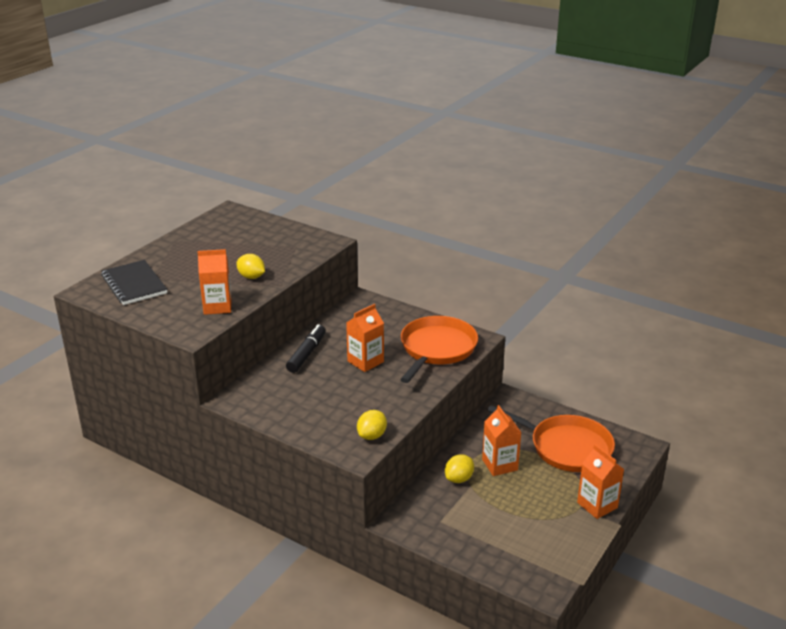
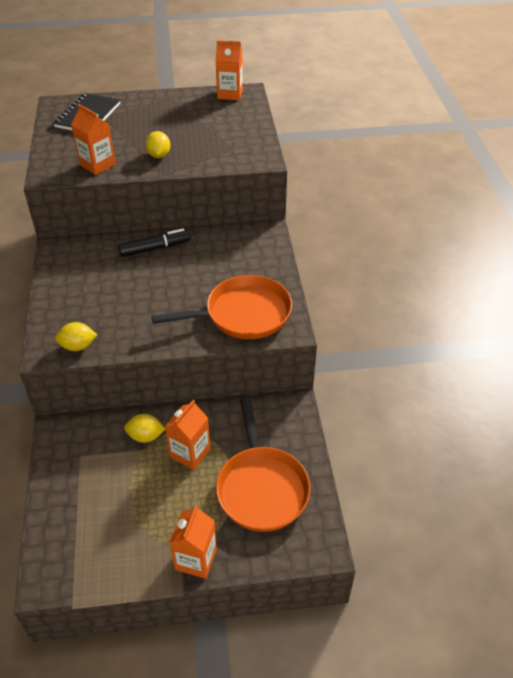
camera: 50 degrees right, 15 degrees up
(365, 361) = (178, 284): orange carton -> orange carton (230, 94)

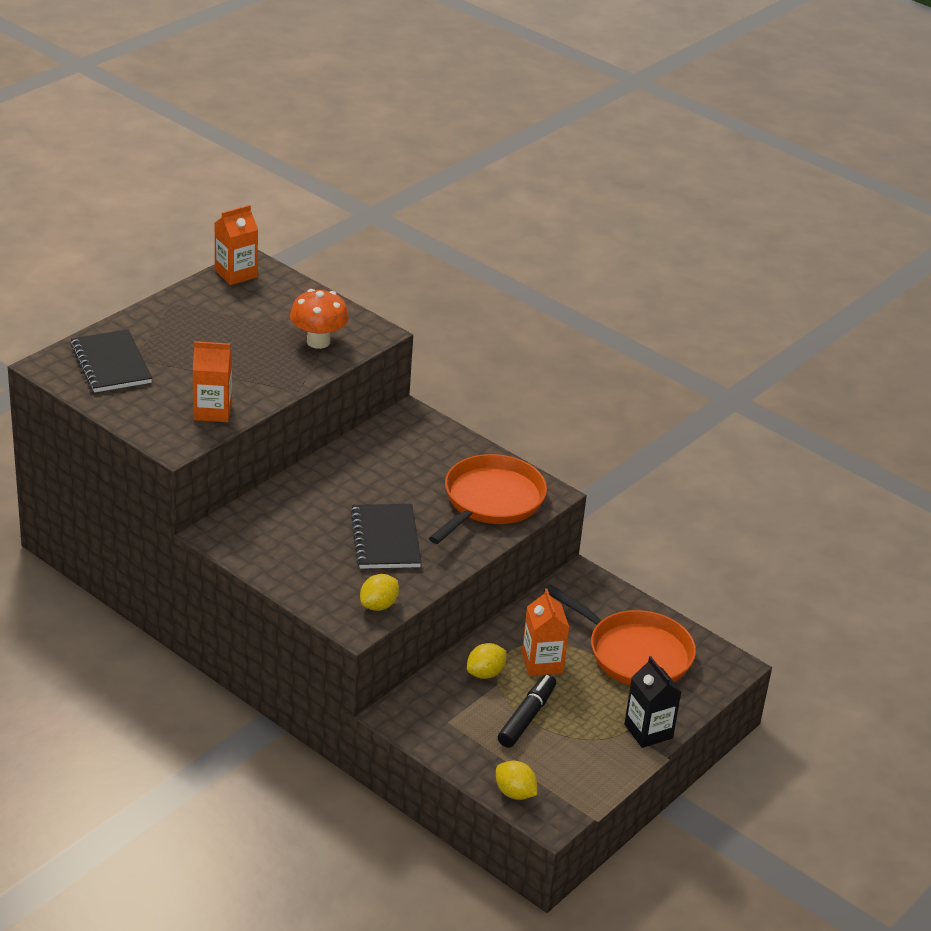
camera: 45 degrees left, 10 degrees down
(143, 303) = (385, 539): none -> black notebook
(155, 248) = (321, 484): black marker -> black marker (527, 717)
(159, 155) = (262, 373): yellow lemon -> yellow lemon (515, 793)
(196, 559) = (648, 731): orange carton -> black carton
(219, 150) = (318, 341): none -> orange mushroom

